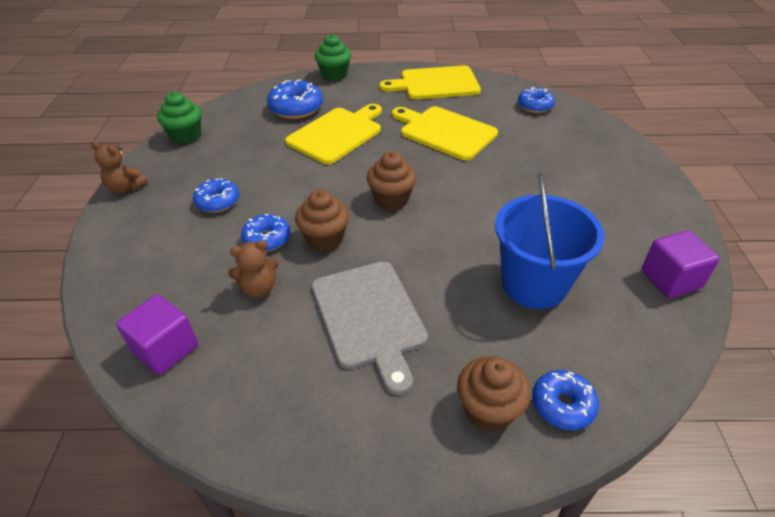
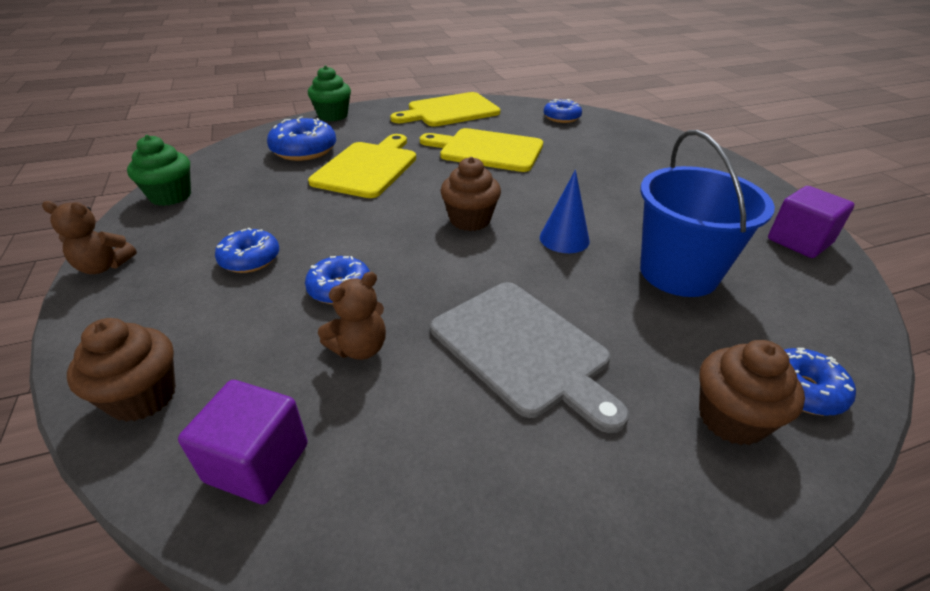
camera: 20 degrees left, 5 degrees down
(325, 239) = (415, 274): brown cupcake -> brown cupcake (143, 397)
(457, 232) = (564, 239): none -> blue cone

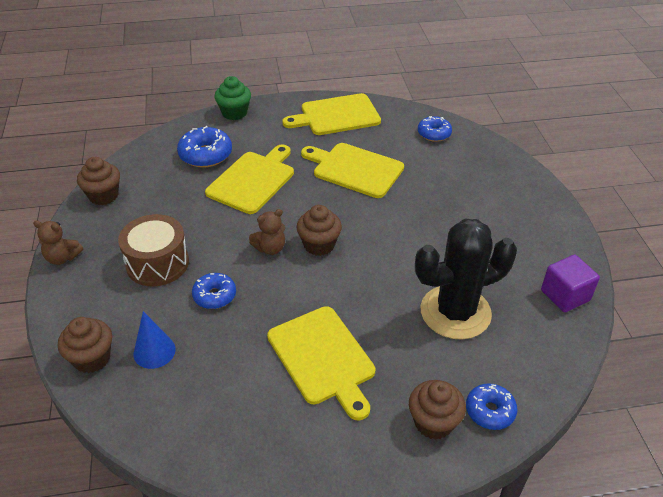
camera: 10 degrees right, 5 degrees up
(170, 196) = (103, 196): green cupcake -> brown cupcake
(250, 259) = (157, 263): blue donut -> brown drum
(257, 463) = (154, 407): purple cube -> none
(360, 348) = (220, 343): brown teddy bear -> brown teddy bear (270, 248)
(523, 349) = (323, 358): grey cutting board -> yellow cutting board
(564, 239) = (384, 271): blue cone -> blue cone (154, 351)
(678, 273) = (455, 312): blue bucket -> black cactus

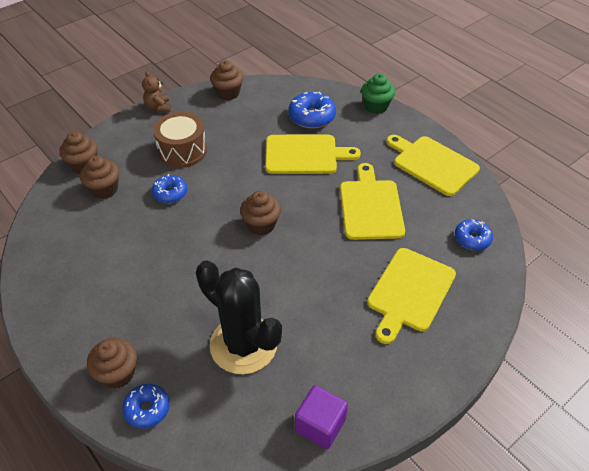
camera: 60 degrees right, 5 degrees up
(154, 351) = (104, 189): blue cone -> brown cupcake
(270, 248) = (237, 199): brown teddy bear -> none
(323, 358) = (145, 279): yellow cutting board -> yellow cutting board (409, 292)

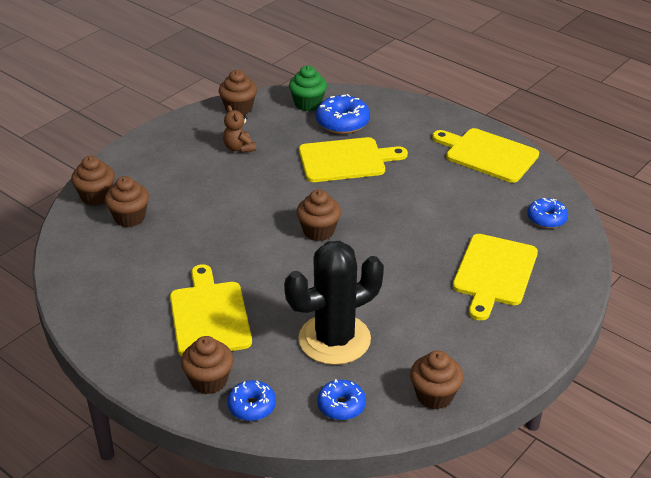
camera: 10 degrees left, 10 degrees down
(158, 107) = (162, 130): brown teddy bear -> brown teddy bear (239, 148)
(170, 193) = (207, 213): blue donut -> blue donut (341, 405)
(182, 151) = (206, 170): brown drum -> none
(243, 345) = (334, 339): black cactus -> black cactus turned 60 degrees counterclockwise
(320, 425) = (434, 395): purple cube -> brown cupcake
(370, 206) = (432, 201): yellow cutting board -> yellow cutting board (209, 316)
(376, 106) = (411, 105): green cupcake -> green cupcake (308, 104)

